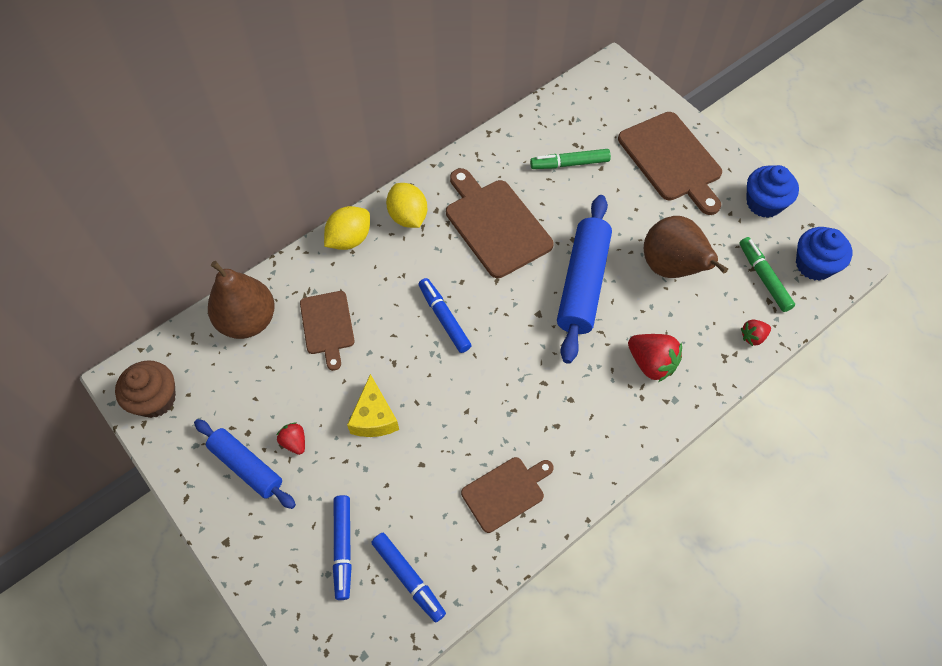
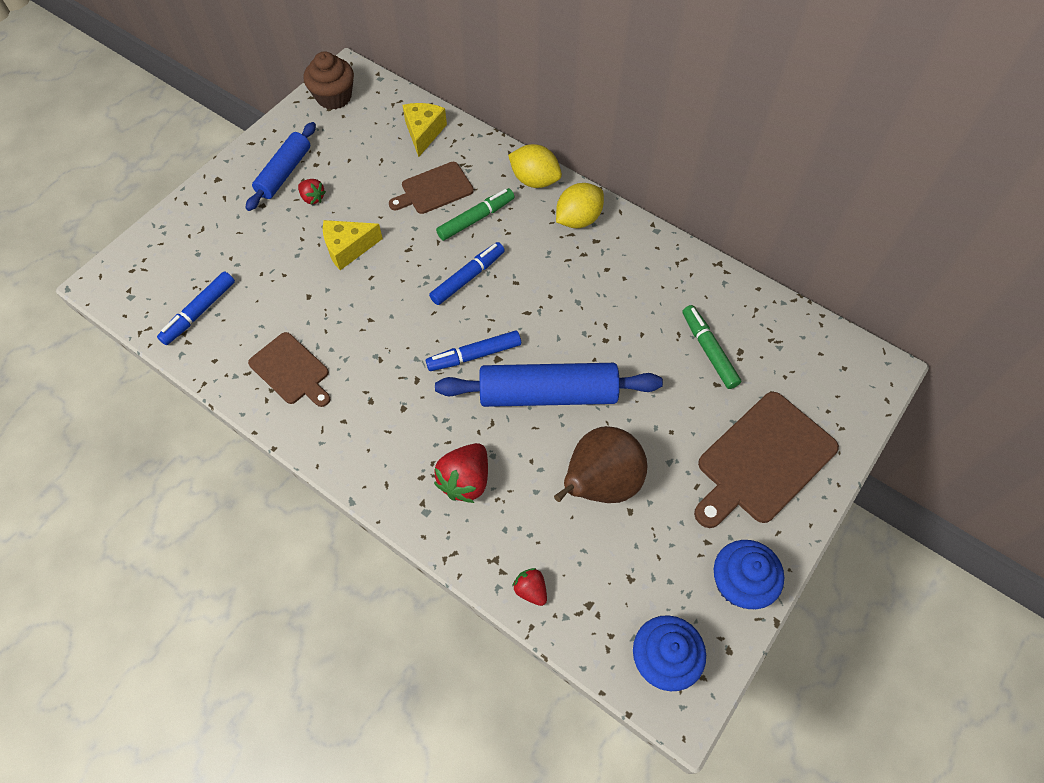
camera: 75 degrees right, 0 degrees up
(248, 320) = (423, 133): brown pear -> yellow cheese
(294, 442) = (313, 198): red strawberry -> red strawberry turned 90 degrees clockwise
(343, 547) = (221, 258): blue marker -> blue marker (475, 355)
(495, 225) = (596, 296): brown cutting board -> none
(764, 278) = (620, 594): green marker -> green marker (475, 219)

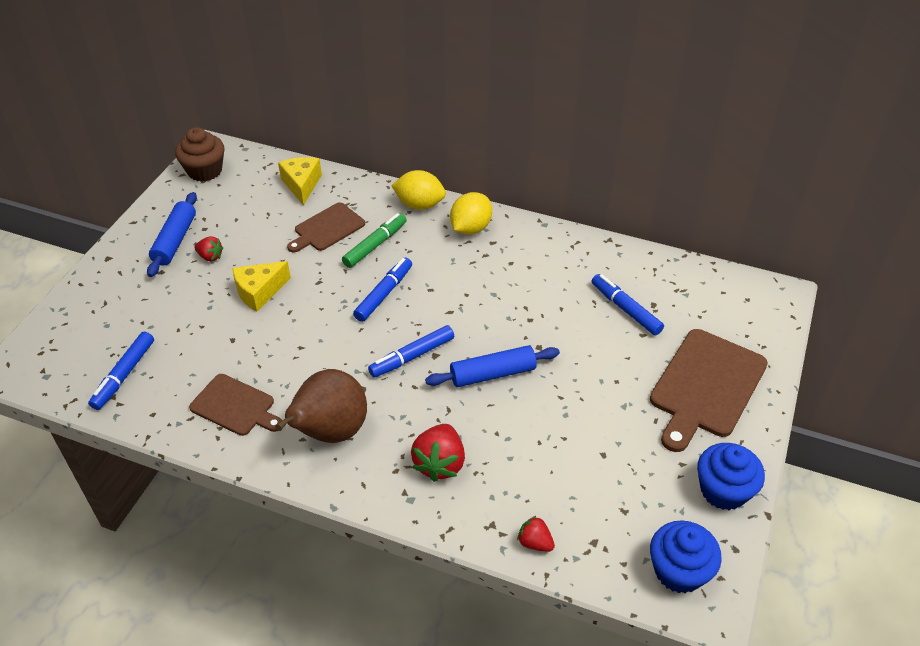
camera: 15 degrees left, 15 degrees down
(548, 393) = (492, 374): blue rolling pin -> blue rolling pin, size x0.64
(600, 483) = (567, 437): brown pear -> brown pear (330, 432)
(709, 351) = (626, 309): green marker -> blue marker

